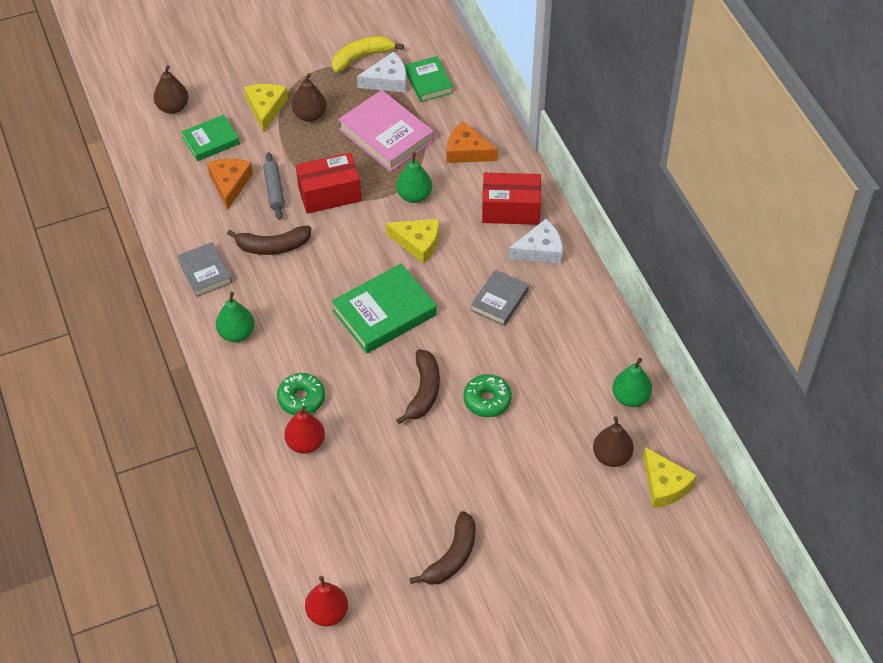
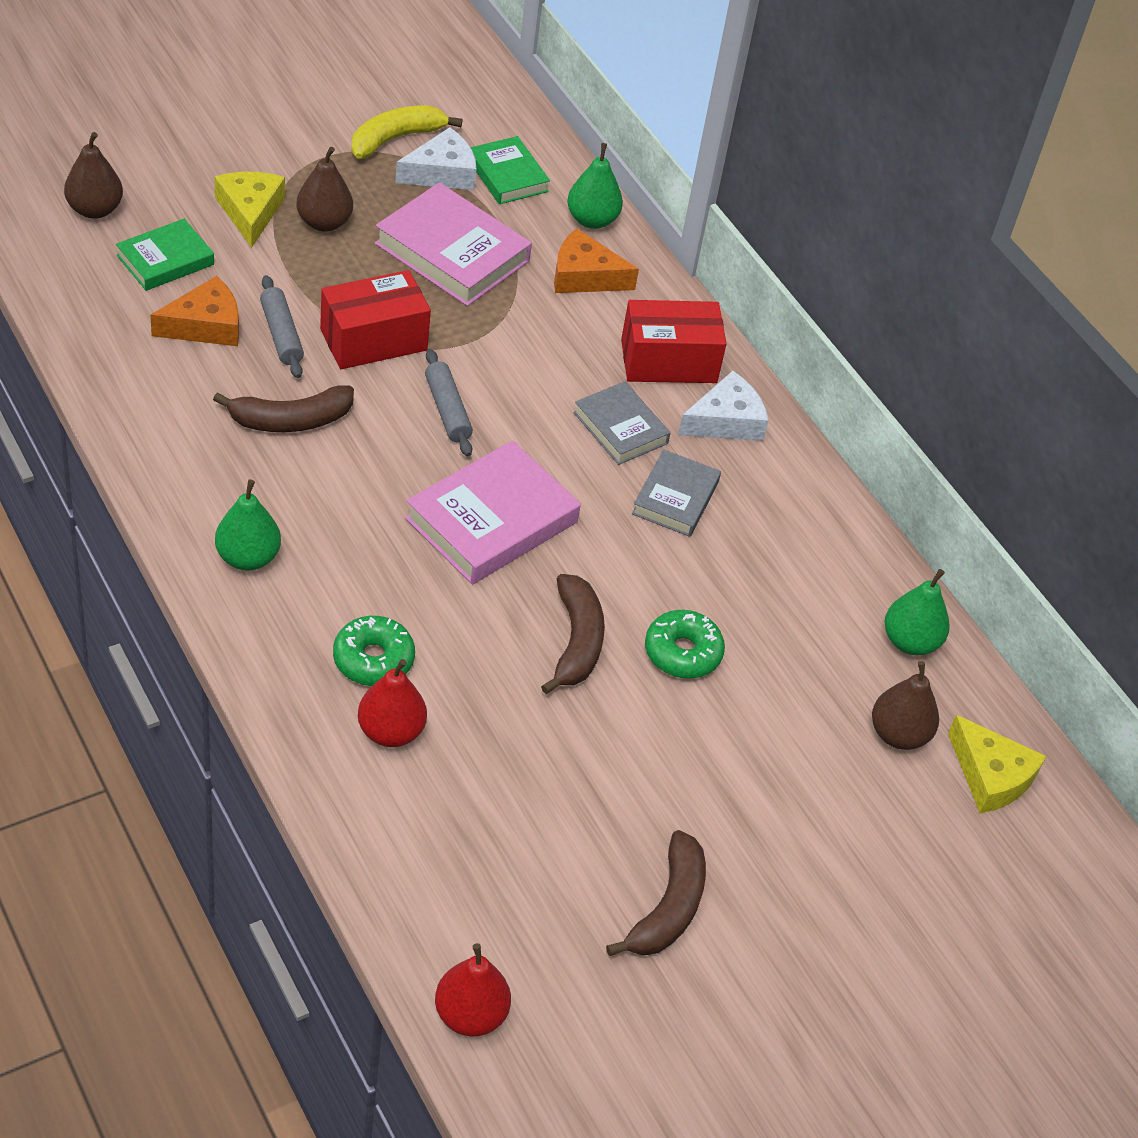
camera: 15 degrees left, 5 degrees down
(205, 272) = (181, 461): grey book -> grey book (620, 428)
(229, 184) = (205, 325): orange cheese -> orange cheese turned 75 degrees clockwise
(368, 241) = (448, 410): none -> grey rolling pin
(384, 313) = (491, 520): green book -> pink book
(414, 195) = (511, 341): green pear -> green pear (592, 220)
(418, 243) = (529, 412): yellow cheese -> none

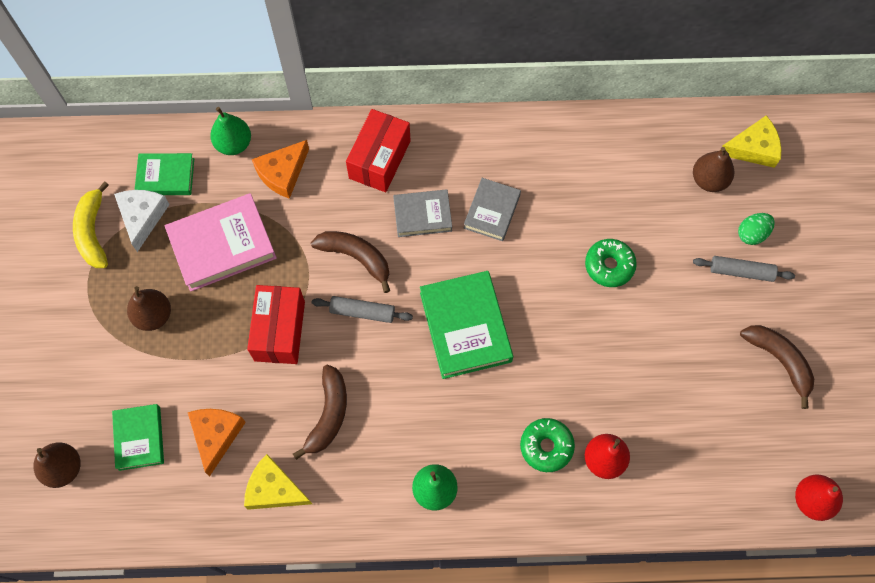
camera: 55 degrees left, 20 degrees up
(250, 212) = (119, 361): yellow cheese -> yellow cheese (274, 489)
(281, 334) = (247, 388): grey rolling pin -> grey rolling pin (741, 272)
(491, 520) = (465, 327): pink book -> green book
(576, 642) = (578, 321): brown banana -> brown banana (356, 257)
(675, 498) = (492, 211): grey book -> grey book turned 60 degrees clockwise
(725, 421) = (443, 151): white cheese -> none
(850, 814) = (752, 234): none -> green egg
(910, 642) = (648, 139): green pear -> none

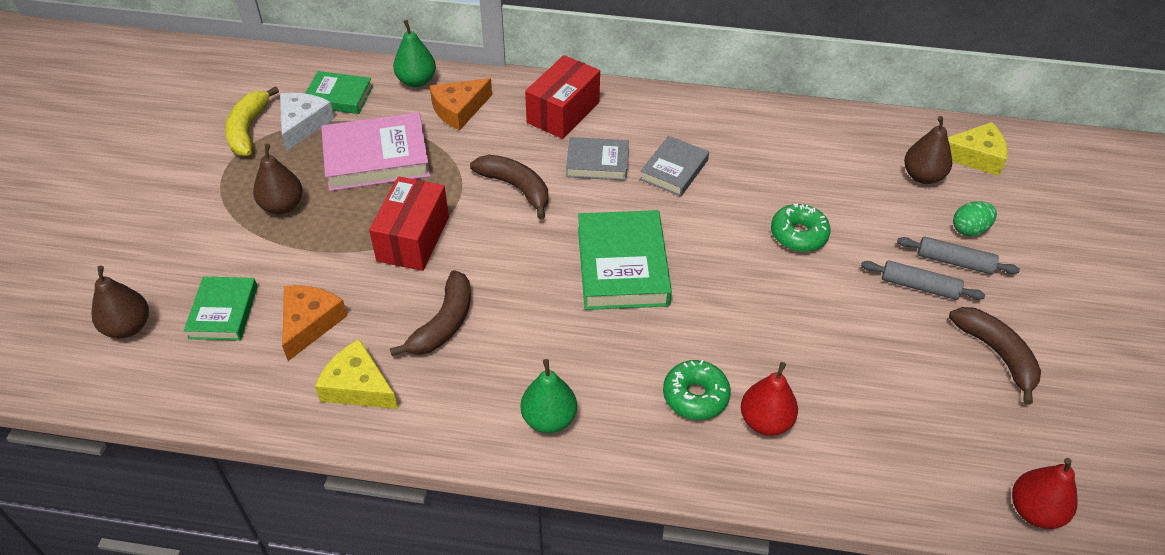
camera: 10 degrees right, 20 degrees down
(362, 312) = (509, 235): grey rolling pin -> grey rolling pin (919, 286)

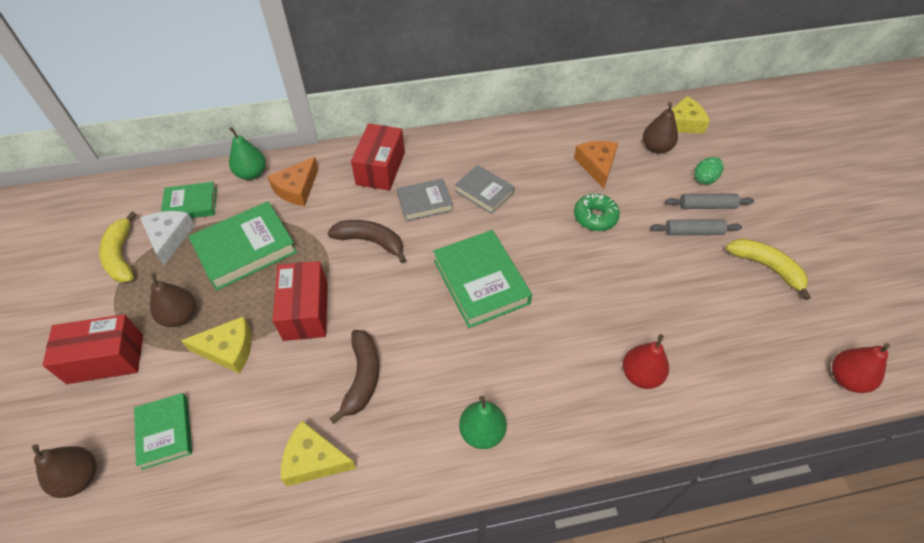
camera: 20 degrees left, 5 degrees up
(194, 225) = (105, 358): none -> red box
(309, 323) = (248, 416): orange cheese -> orange cheese (596, 165)
(317, 253) = (228, 349): none -> yellow cheese
(376, 158) = (245, 249): pink book -> green book
(674, 170) = (484, 192): grey book -> grey book turned 60 degrees counterclockwise
(695, 396) = (582, 372): green donut -> none
(997, 354) = (766, 267): brown banana -> yellow banana

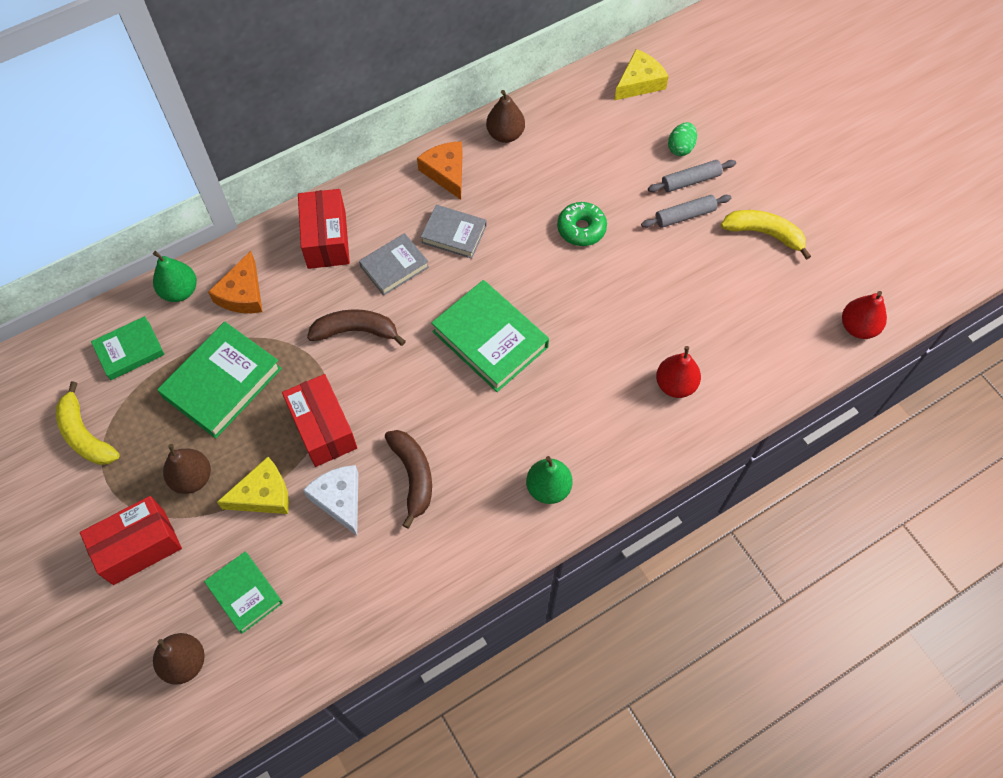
camera: 20 degrees left, 10 degrees up
(169, 238) = (127, 397): white cheese -> white cheese (339, 499)
(314, 460) = (403, 567): yellow cheese -> none
(596, 165) = (563, 165): orange cheese -> orange cheese (446, 172)
(656, 148) = (620, 123): brown pear -> brown pear (505, 134)

